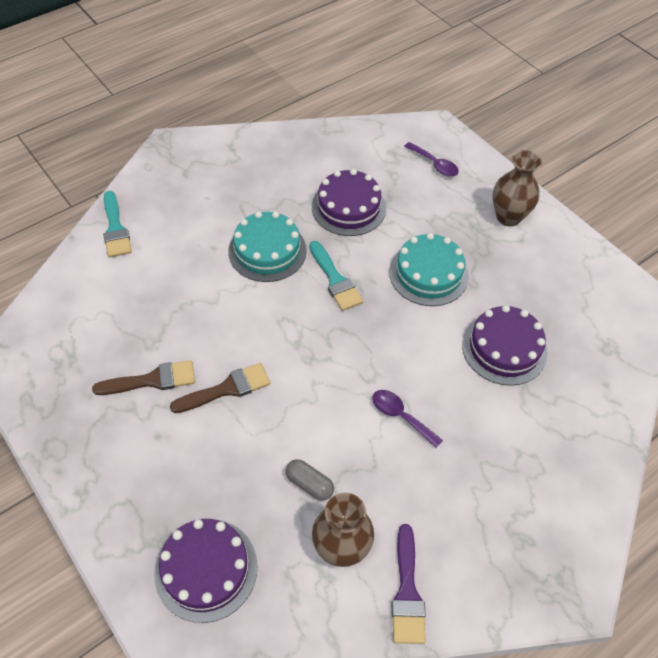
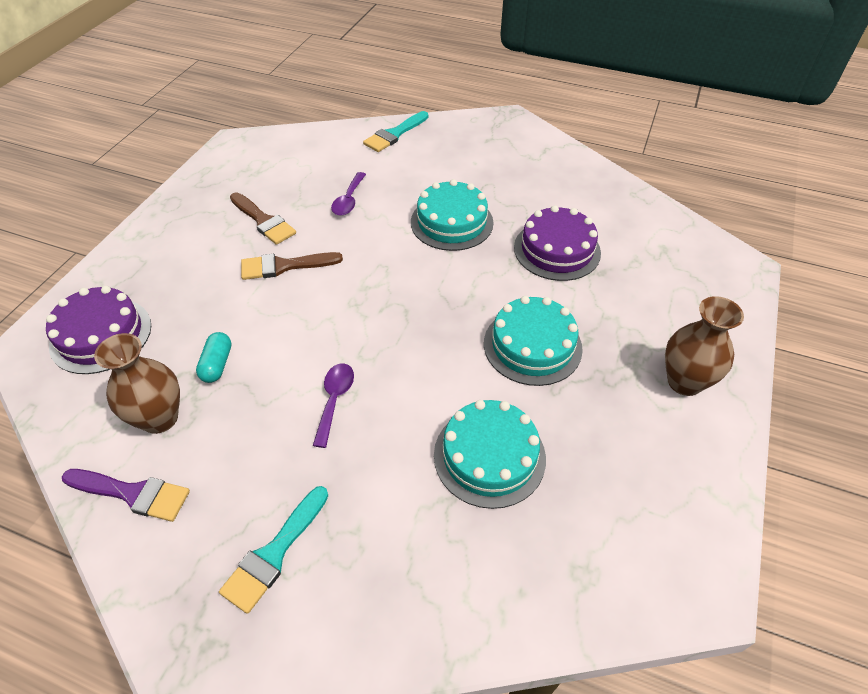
camera: 60 degrees right, 5 degrees down
(227, 389) = (284, 266): brown brush -> brown brush turned 135 degrees clockwise
(309, 484) = (217, 364): grey capsule -> turquoise capsule
(335, 280) = (459, 280): turquoise brush -> turquoise brush (274, 553)
(407, 592) = (133, 493): purple brush -> purple brush turned 135 degrees counterclockwise
(434, 164) = (687, 286): purple spoon -> purple spoon (349, 200)
(504, 348) = (489, 456): purple cake -> turquoise cake

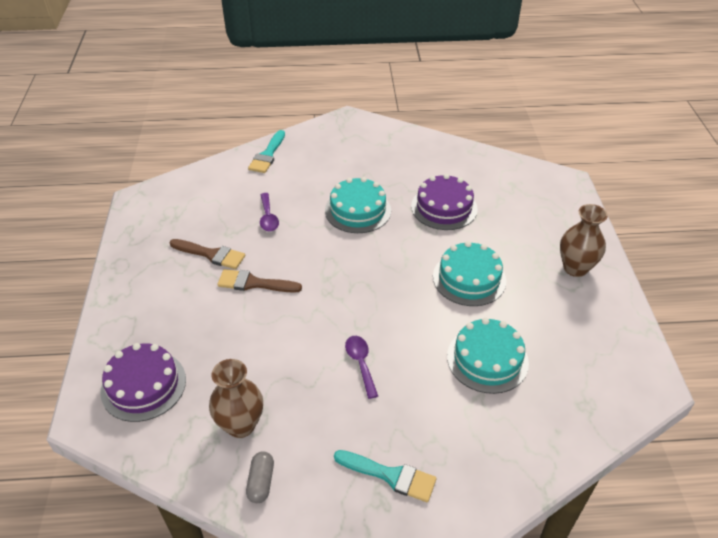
camera: 25 degrees left, 5 degrees down
(133, 493) = (261, 482): purple brush -> grey capsule
(217, 364) = (256, 372): turquoise capsule -> none
(274, 553) = (390, 476): turquoise brush -> turquoise brush turned 75 degrees counterclockwise
(284, 266) = (254, 283): brown brush -> brown brush turned 45 degrees clockwise

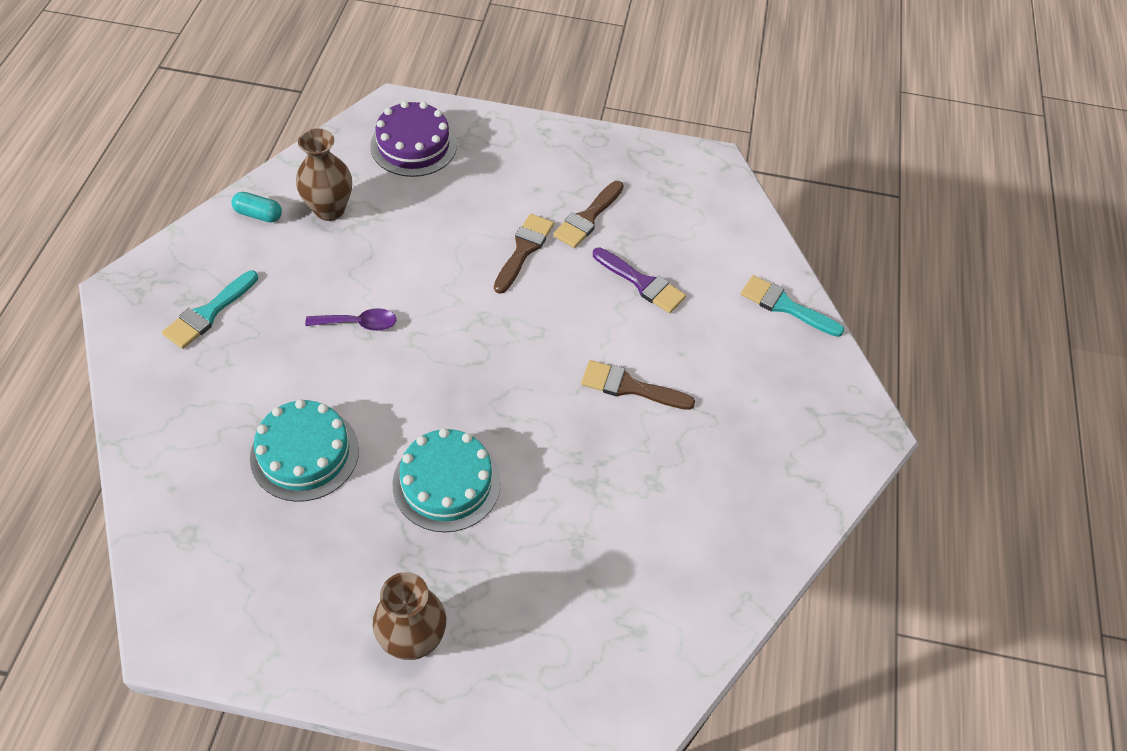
camera: 100 degrees right, 10 degrees up
(261, 482) = (258, 214): grey capsule -> turquoise capsule
(268, 217) = (642, 283): purple spoon -> purple brush
(358, 210) = (629, 387): turquoise cake -> brown brush
(444, 207) = (606, 502): purple cake -> none

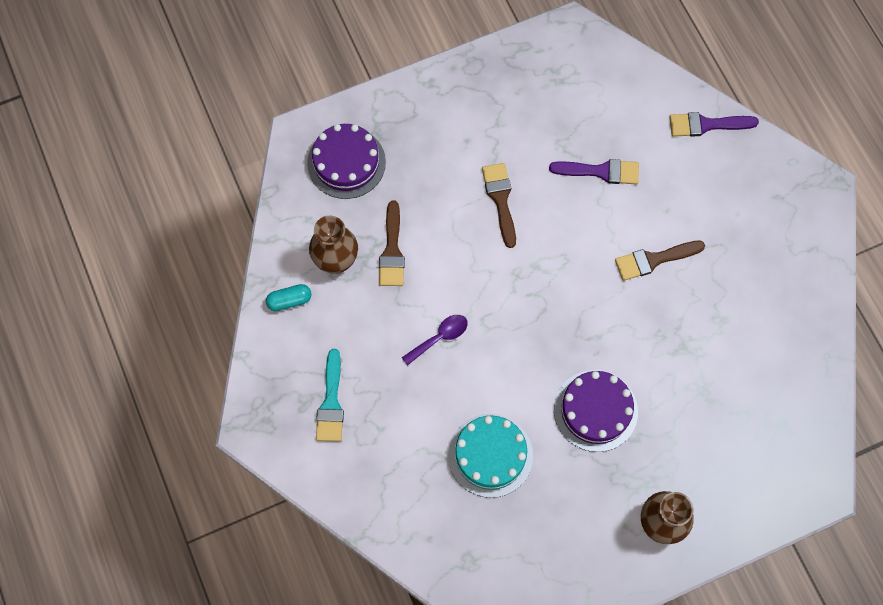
camera: 30 degrees left, 15 degrees up
(447, 483) = (595, 410): turquoise cake -> purple cake
(587, 218) = (522, 141): brown brush -> brown brush (392, 251)
(785, 306) = (706, 125): turquoise brush -> purple brush

